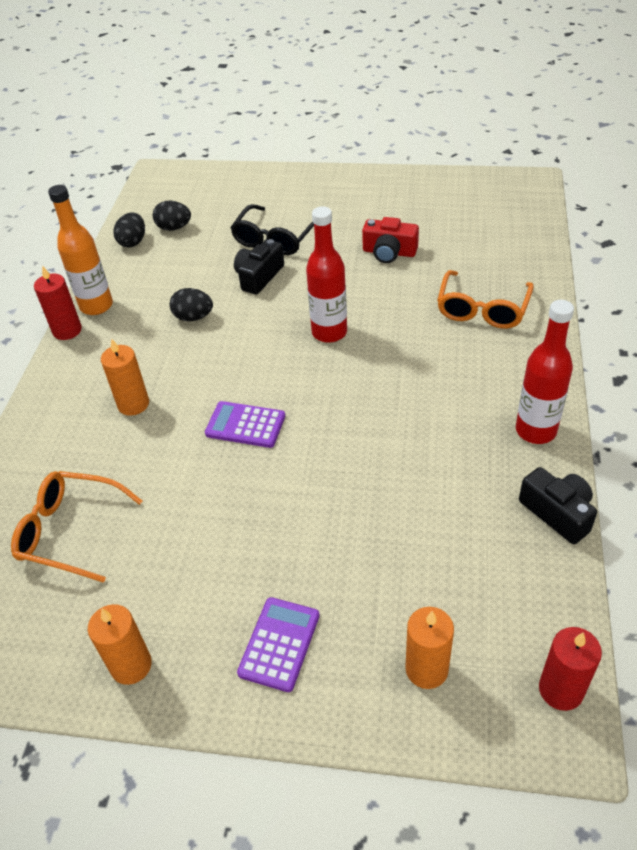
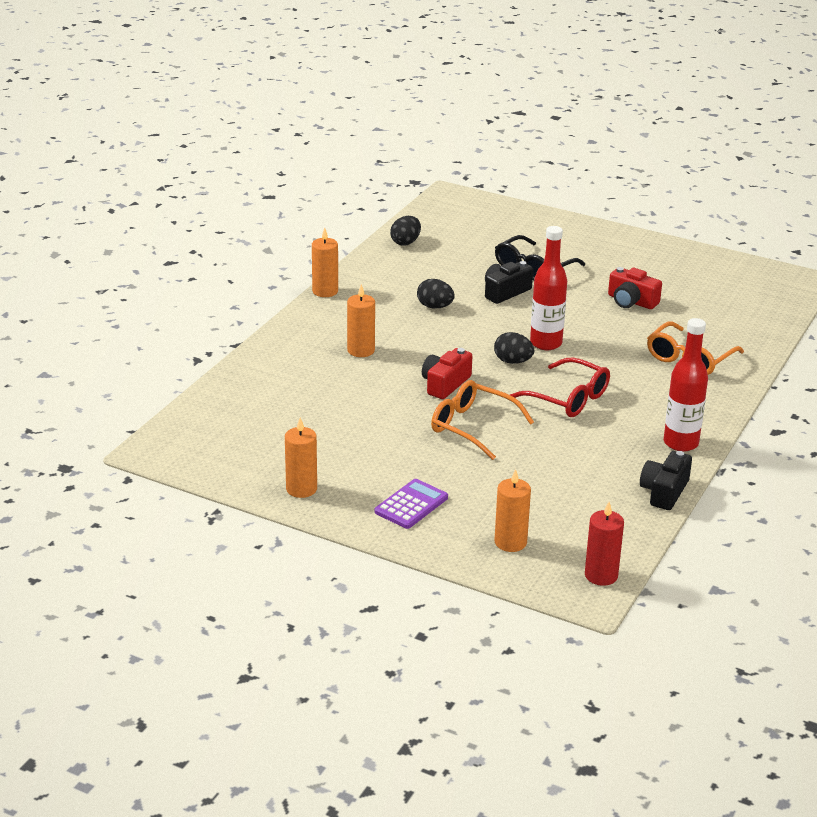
camera: 15 degrees right, 15 degrees down
(67, 330) = (325, 291): red candle -> orange candle
(70, 531) = (283, 411): orange glasses -> orange glasses (472, 427)
(96, 306) = (356, 280): orange bottle -> none
(174, 228) = (446, 240): black egg -> black egg (513, 361)
(245, 425) = (445, 384): purple calculator -> red camera
(387, 403) = (568, 398): none -> red glasses
(557, 513) = (664, 492): black camera -> black camera turned 135 degrees counterclockwise

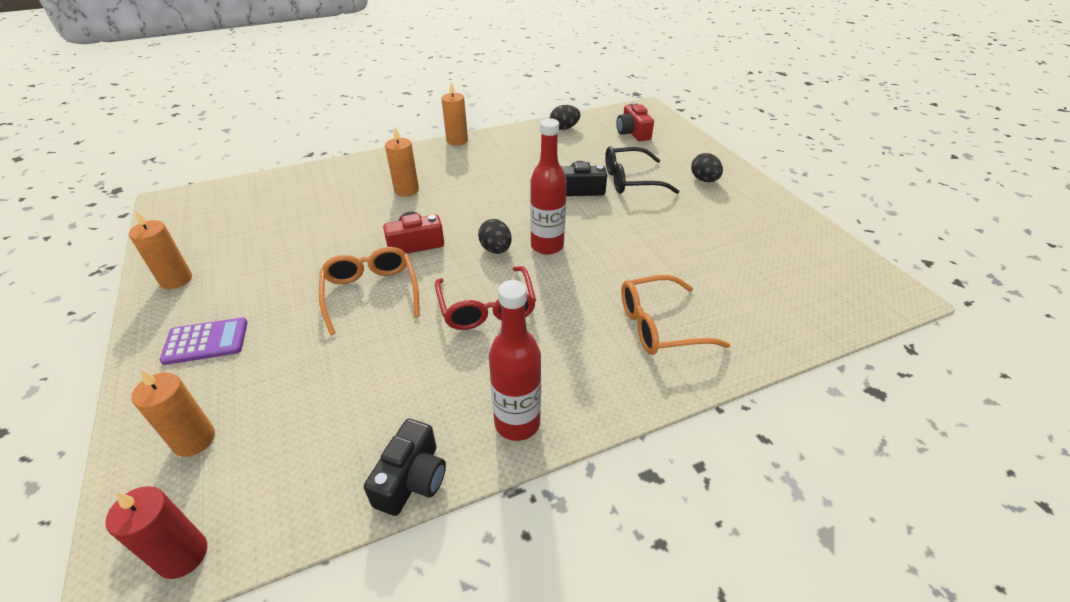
camera: 40 degrees right, 10 degrees up
(435, 307) = (510, 180): black egg -> black egg (704, 180)
(631, 301) = (678, 241): red camera -> red camera (633, 132)
(664, 492) = (412, 479): black camera -> black camera turned 135 degrees clockwise

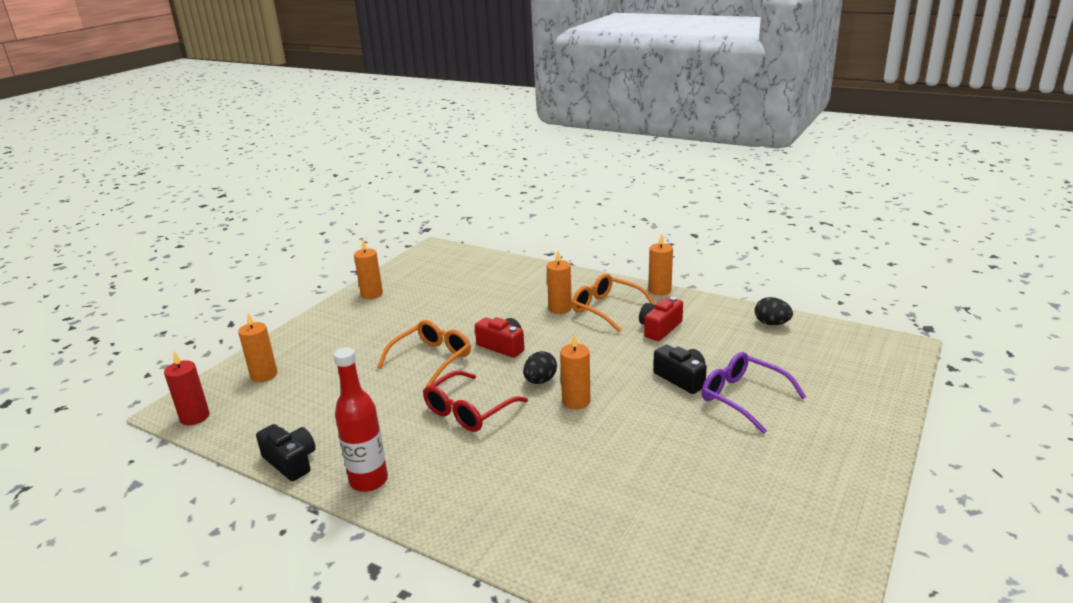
camera: 55 degrees right, 15 degrees down
(206, 341) = (334, 334): purple calculator -> none
(412, 479) = (291, 462): black camera -> black camera turned 120 degrees counterclockwise
(547, 246) = (576, 401): red bottle -> orange candle
(631, 180) = (743, 398): black glasses -> purple glasses
(633, 132) = (836, 361): red camera -> red camera (659, 328)
(659, 325) = (543, 505): orange glasses -> orange glasses (607, 309)
(704, 180) = (820, 440): black egg -> none

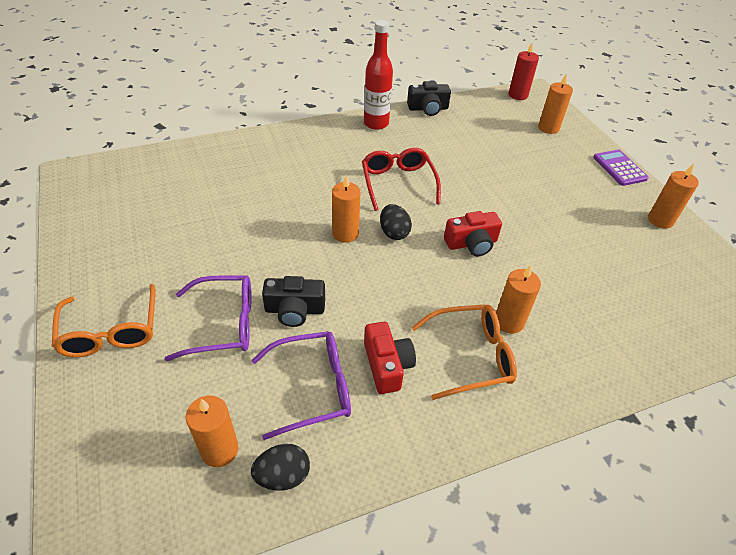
camera: 125 degrees right, 20 degrees up
(309, 325) = (619, 168): none -> purple calculator
(432, 359) = (491, 199): orange glasses -> orange glasses (111, 331)
(659, 290) = (470, 442): orange candle -> orange candle (220, 450)
(717, 341) = (312, 388): none -> purple glasses

